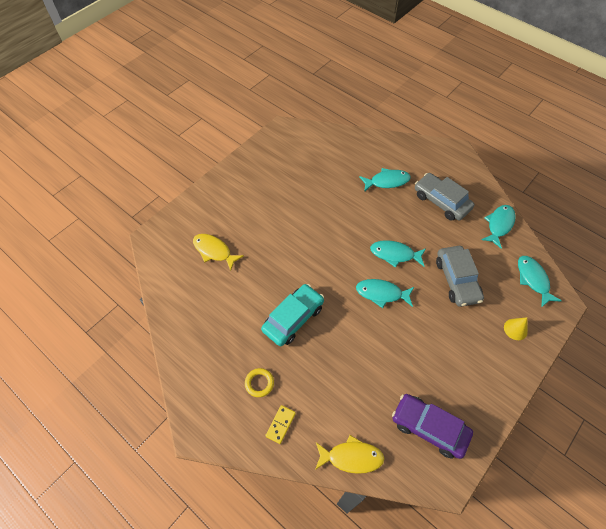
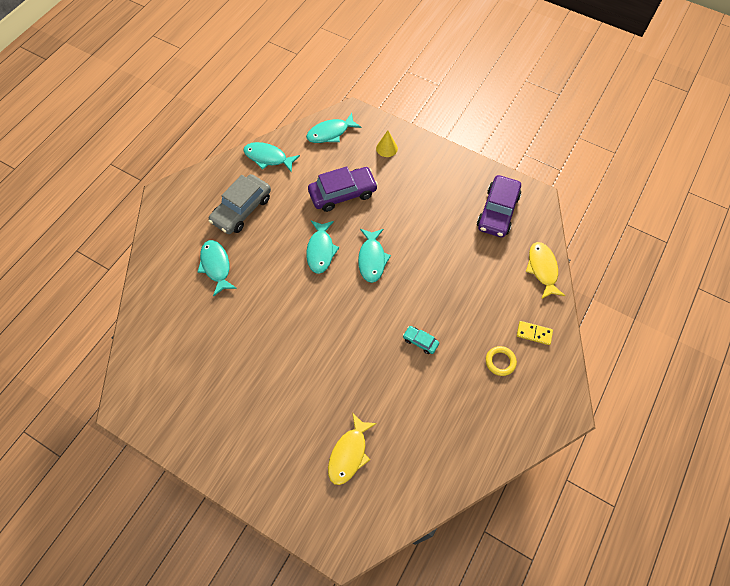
camera: 100 degrees left, 5 degrees up
(293, 318) = (420, 341): turquoise car -> turquoise car, size x0.47
(457, 280) = (343, 193): grey car -> purple car

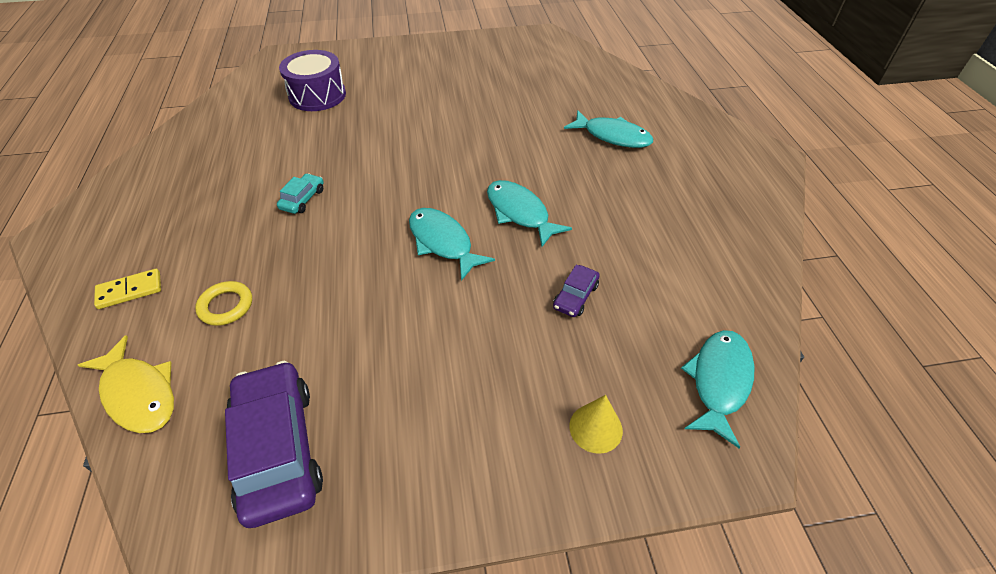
camera: 140 degrees right, 15 degrees down
(242, 209) = (670, 195): grey car -> none
(268, 158) = (739, 273): turquoise fish -> none
(343, 193) = (575, 296): purple car -> purple car, size x0.47
(349, 453) = (317, 95): yellow fish -> purple drum
(420, 341) = (303, 199): turquoise car -> turquoise car turned 60 degrees counterclockwise
(500, 361) = (175, 234): yellow ring -> yellow ring (226, 306)

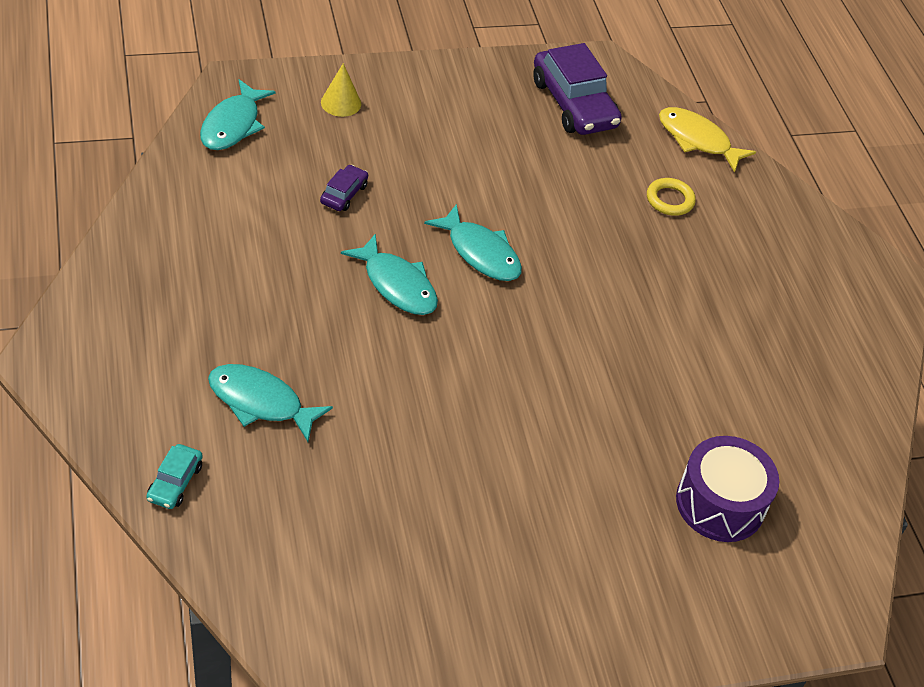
camera: 170 degrees right, 0 degrees up
(130, 291) = (767, 217): yellow domino -> none
(303, 199) = (653, 312): turquoise car -> turquoise car (175, 482)

